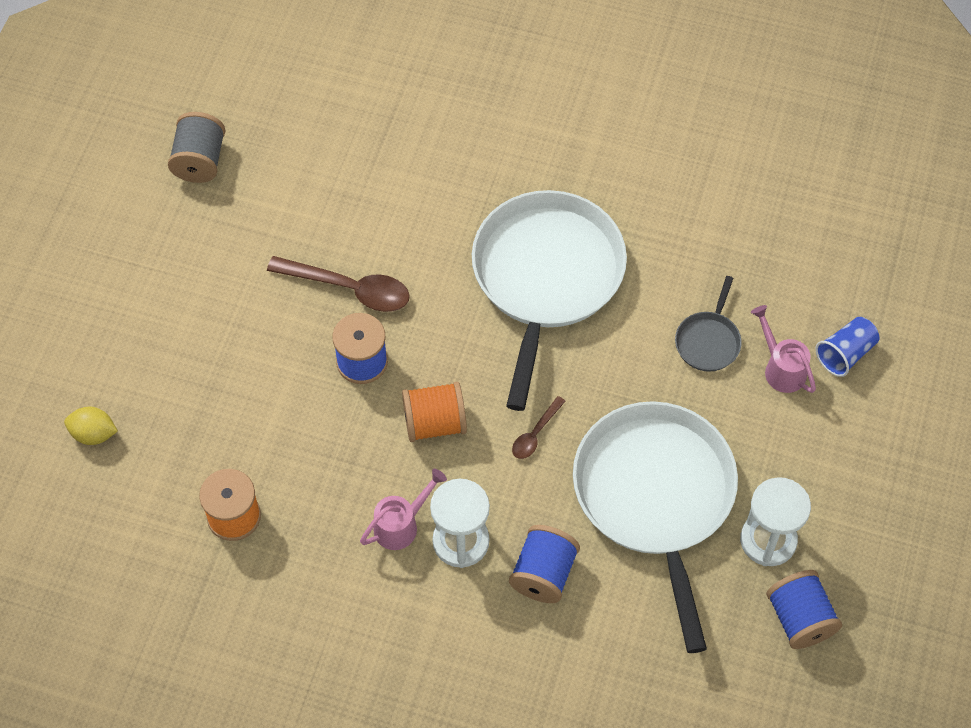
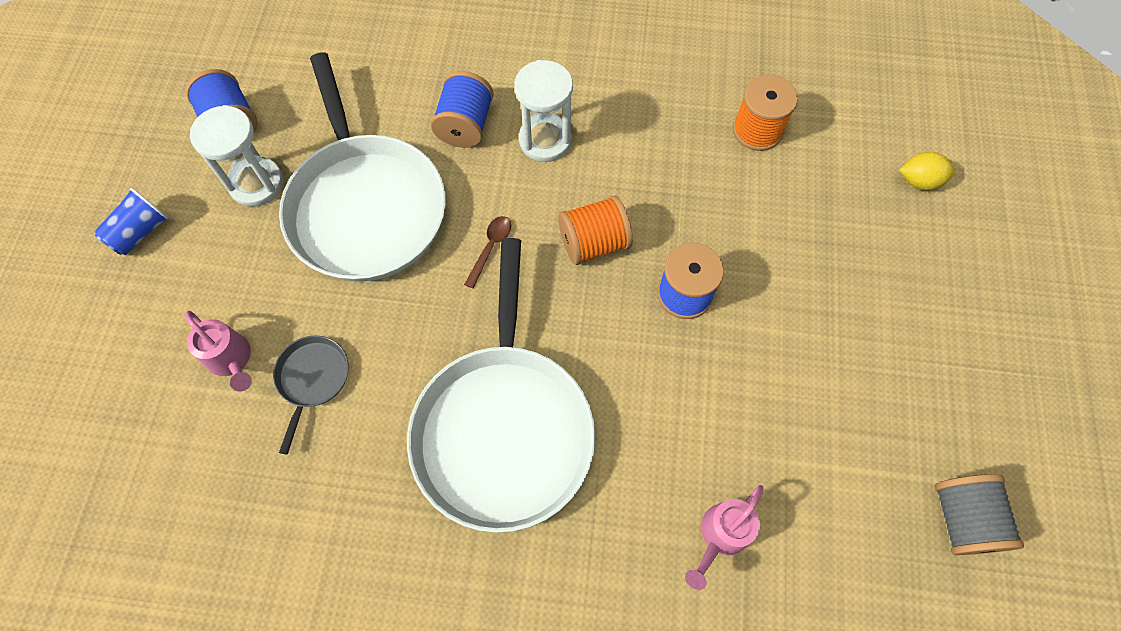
camera: 170 degrees right, 5 degrees up
(350, 289) = (722, 375): brown spoon -> none
(401, 525) = (603, 146): pink watering can -> pink watering can (720, 535)
(845, 354) = (157, 389): blue cup -> blue cup (141, 232)

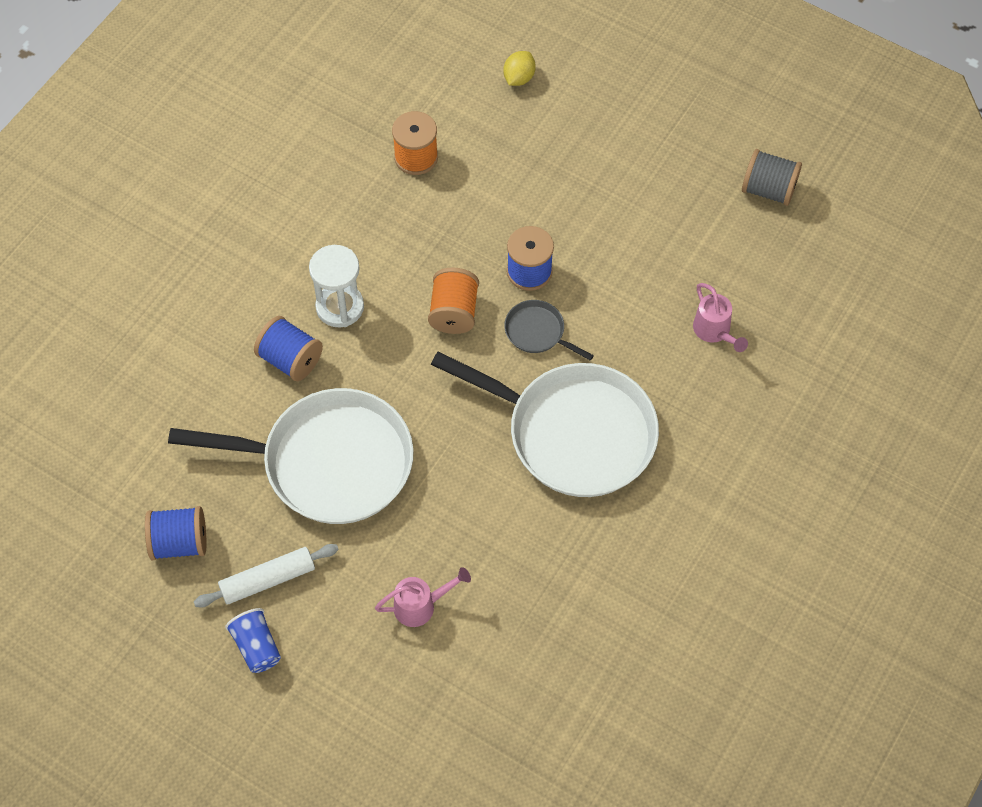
camera: 65 degrees left, 5 degrees down
(216, 210) = (268, 580): none -> white rolling pin
(256, 184) = (258, 540): white hourglass -> none
(312, 379) = (467, 551): grey pan -> grey pan (537, 332)
(491, 247) = (419, 385): brown spoon -> none

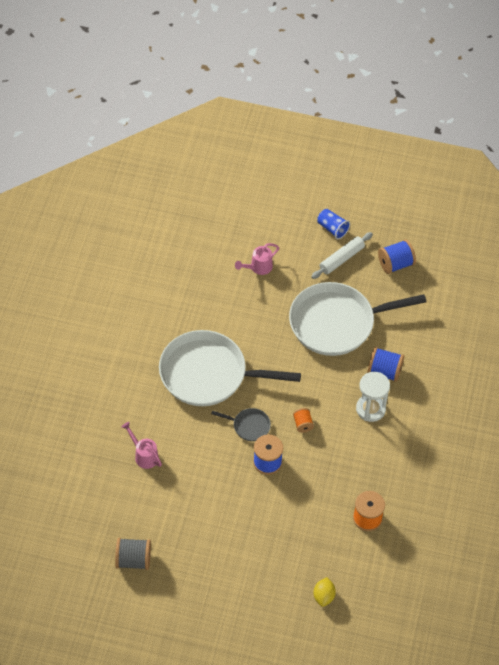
camera: 160 degrees right, 5 degrees down
(454, 312) = (303, 424): orange spool -> orange spool, size x0.61

